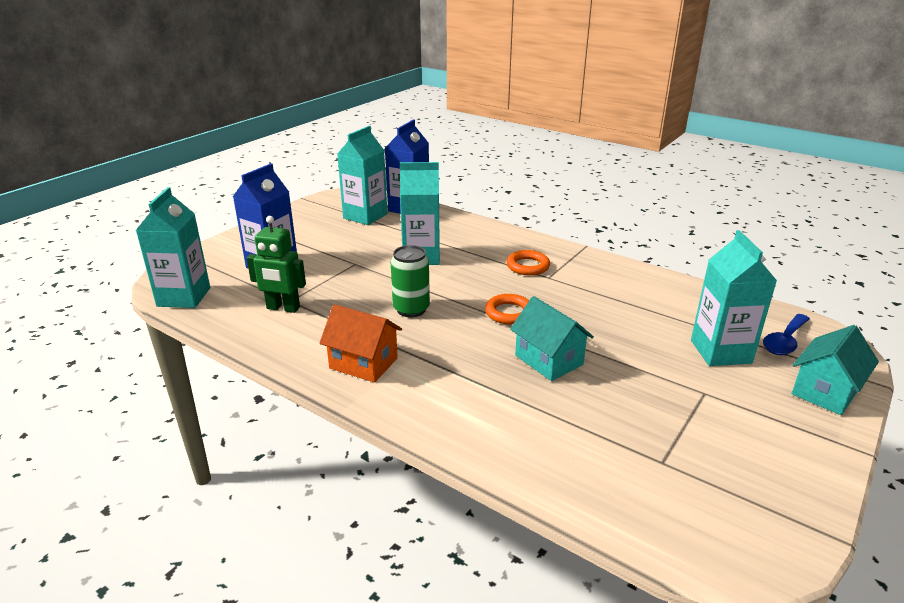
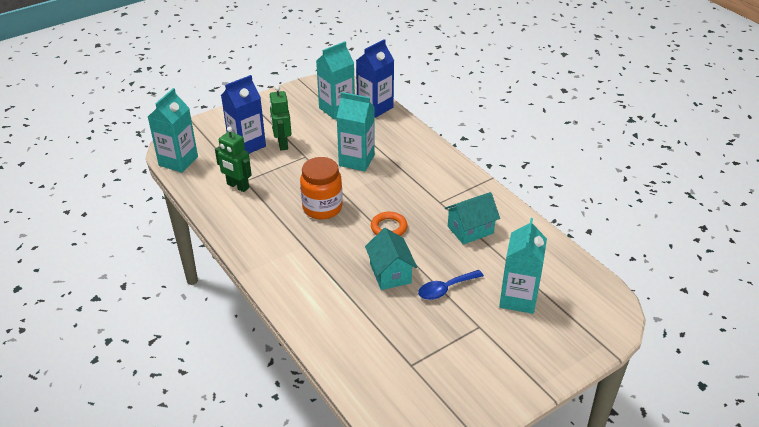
camera: 20 degrees right, 10 degrees up
(318, 256) = (282, 144): none -> green robot
(363, 363) = (268, 244): orange house -> none
(411, 309) = (322, 208): green can -> orange jar
(528, 266) = (431, 188): orange ring -> none
(784, 341) = (575, 302): blue spoon -> blue spoon (445, 289)
(825, 391) = (566, 348): turquoise house -> turquoise house (470, 230)

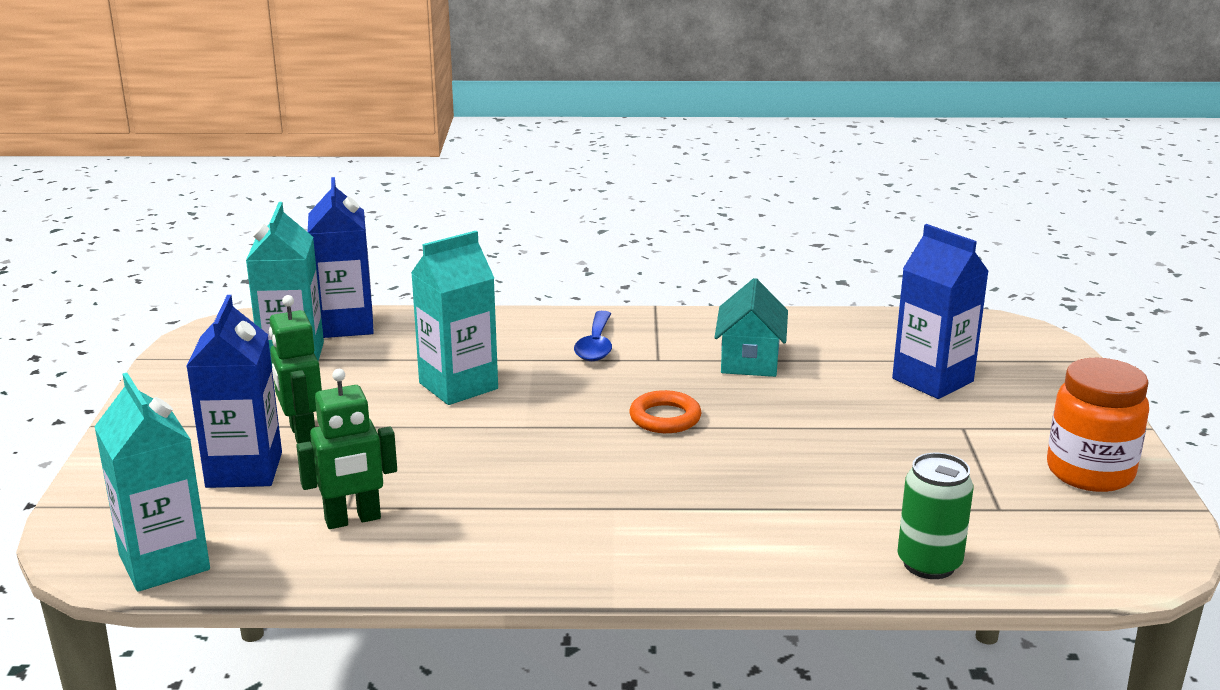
camera: 55 degrees left, 15 degrees down
(282, 144) = (302, 435): green robot -> green robot turned 45 degrees clockwise
(322, 208) = (538, 457): orange jar -> orange jar (1089, 472)
(341, 356) = (929, 564): none -> green can
(390, 273) = (775, 454): turquoise house -> none
(445, 289) = (859, 423): blue spoon -> blue spoon (596, 345)
(518, 298) = (932, 380): turquoise carton -> blue carton

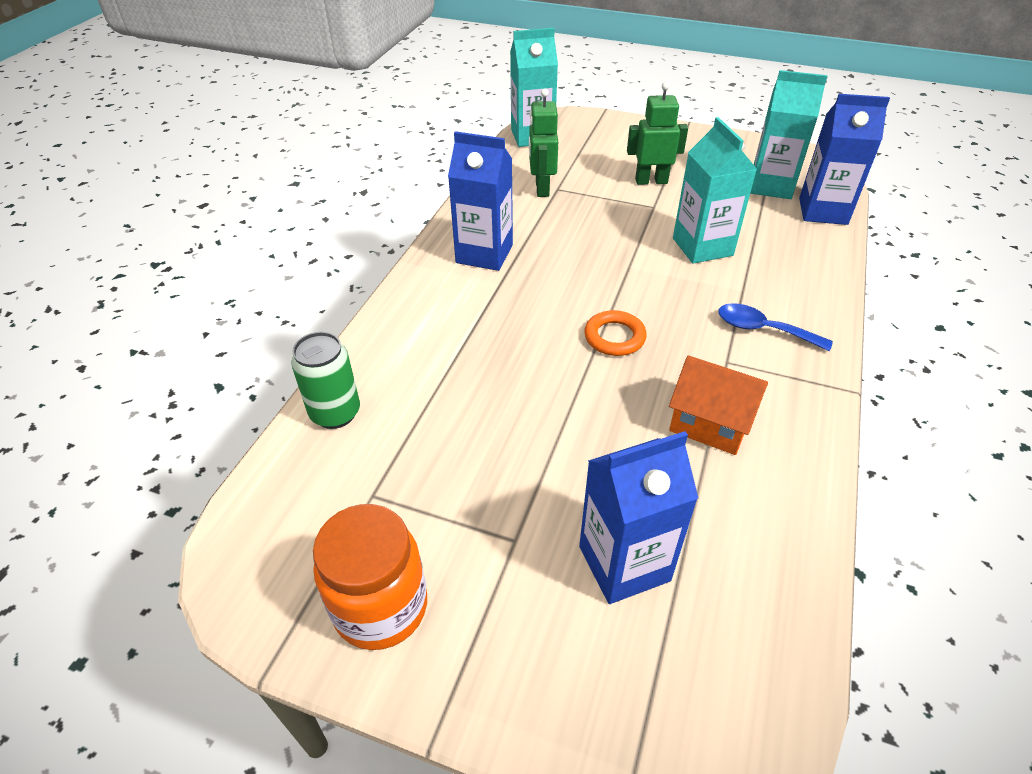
camera: 110 degrees right, 20 degrees up
(244, 470) = (615, 161): blue carton -> blue carton (484, 254)
(750, 360) = (710, 423): turquoise house -> orange house

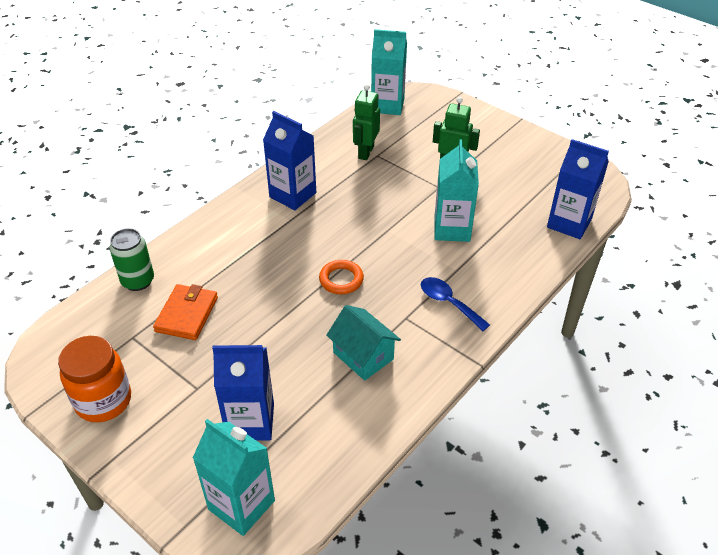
camera: 20 degrees right, 0 degrees up
(435, 438) = (187, 314): none -> orange wallet
(710, 423) = (363, 356): orange house -> turquoise house
(770, 186) = (544, 191): turquoise carton -> turquoise carton (241, 505)

